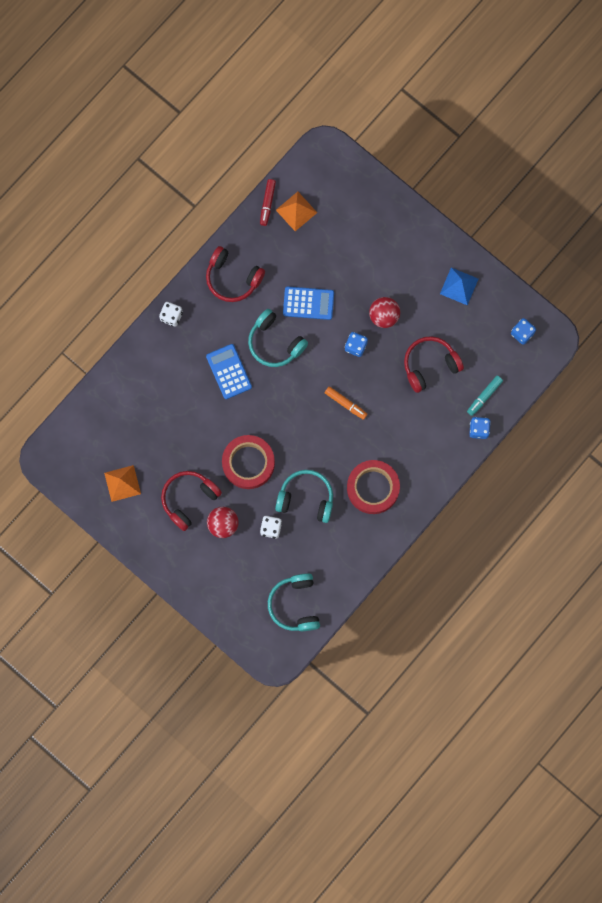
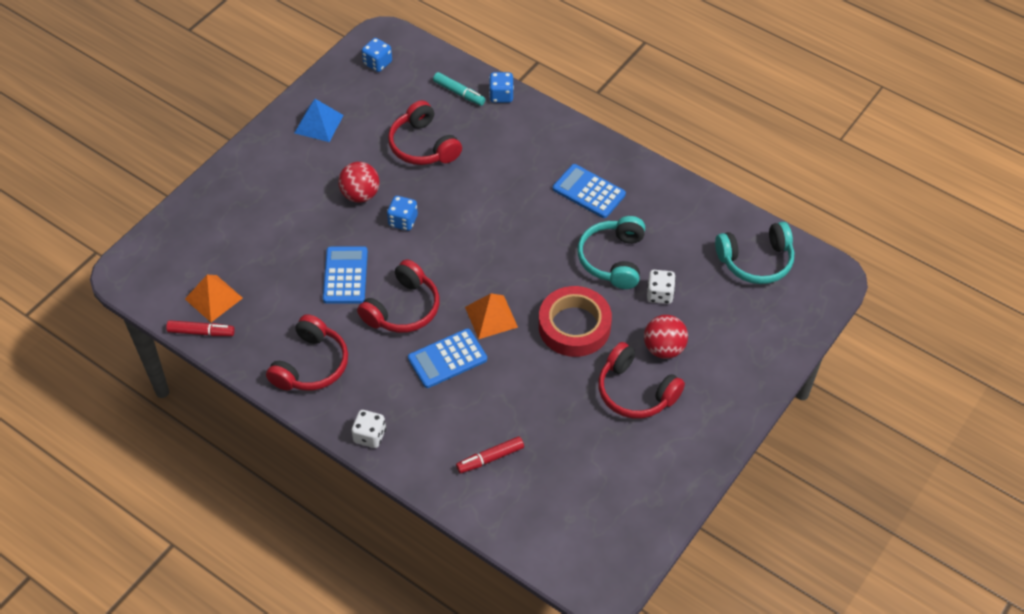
camera: 95 degrees left, 25 degrees down
(122, 483) = (625, 477): orange pyramid -> orange pyramid (491, 317)
(146, 395) = (490, 458): none -> red marker
(275, 343) = (403, 309): turquoise headphones -> red headphones
(345, 404) = (481, 226): orange marker -> none
(373, 488) = (589, 192): red tape -> blue calculator

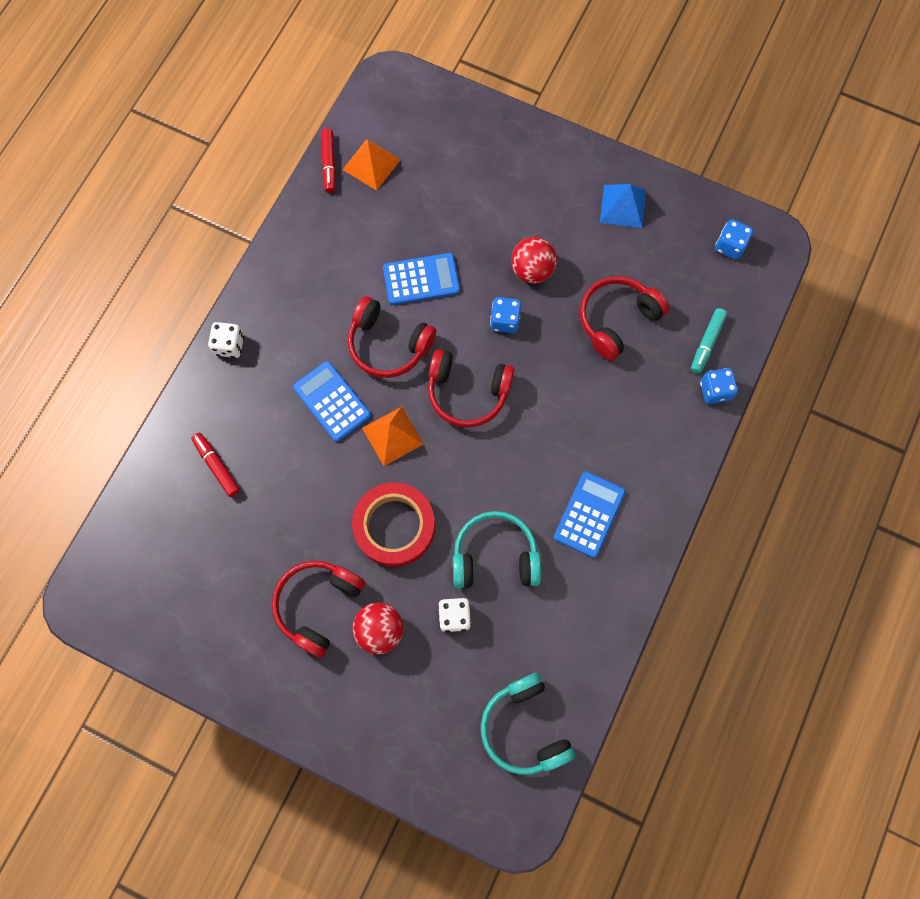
camera: 80 degrees right, 20 degrees up
(311, 365) = (305, 272): red headphones -> red headphones (467, 392)

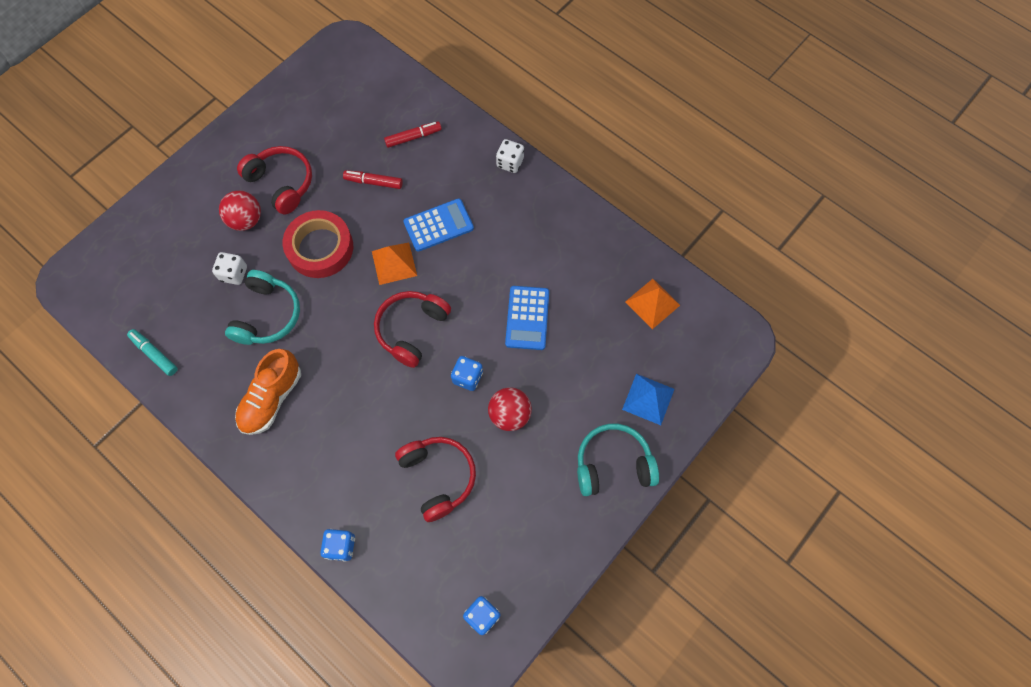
camera: 105 degrees right, 5 degrees down
(329, 164) = (660, 268): red marker -> red marker (373, 182)
(388, 344) = (474, 278): red headphones -> none
(524, 727) = (132, 302): turquoise headphones -> turquoise headphones (613, 464)
(589, 514) = (272, 398): blue calculator -> orange shoe
(623, 206) = (554, 520): blue pyramid -> blue pyramid (648, 399)
(706, 343) = (389, 555): turquoise marker -> turquoise marker (154, 354)

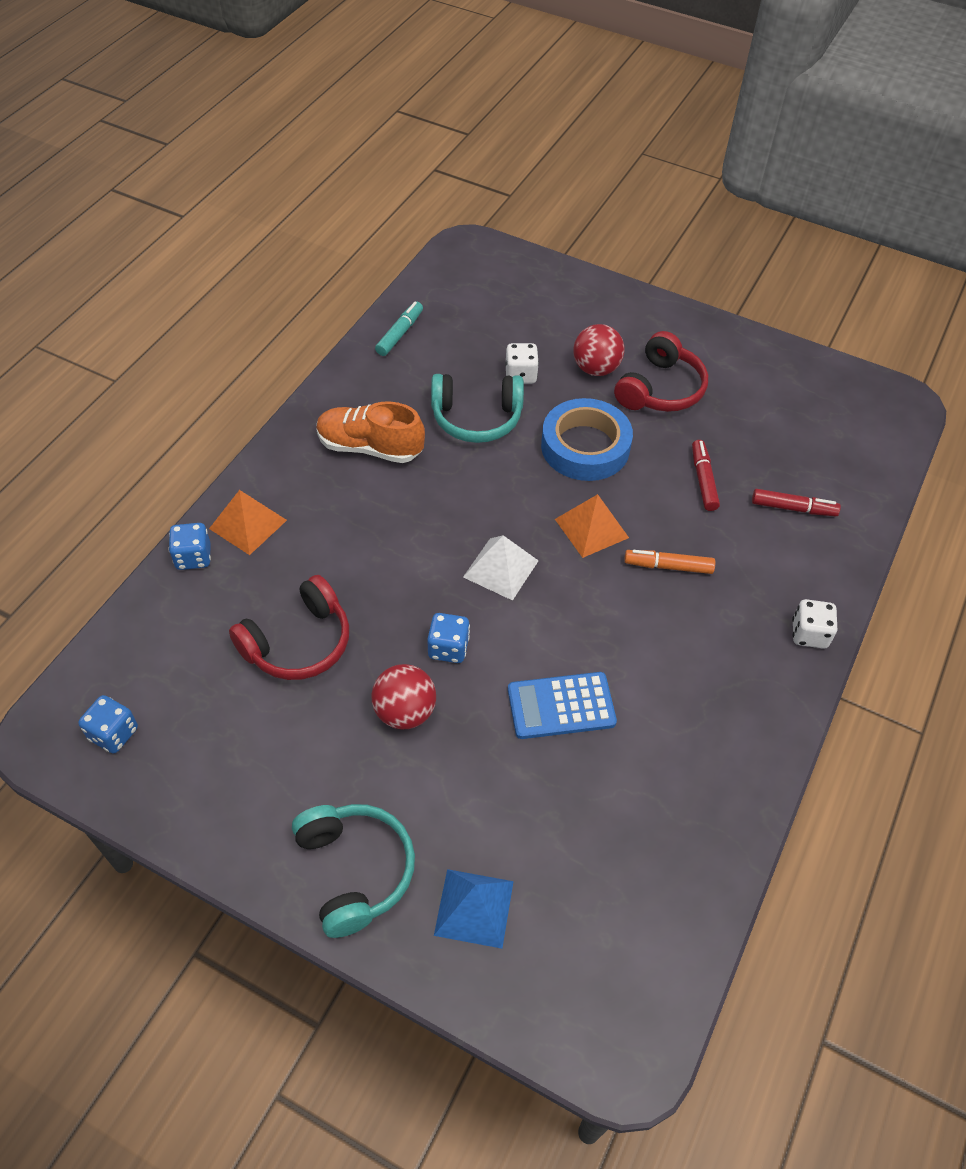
camera: 75 degrees right, 15 degrees down
(320, 248) = (585, 447): red tape -> blue tape
(412, 329) = (500, 568): red headphones -> white pyramid
(413, 137) = (793, 508): red marker -> red marker turned 45 degrees counterclockwise
(438, 225) = (668, 566): blue calculator -> orange marker
(652, 303) = (645, 888): orange pyramid -> orange pyramid (248, 524)

